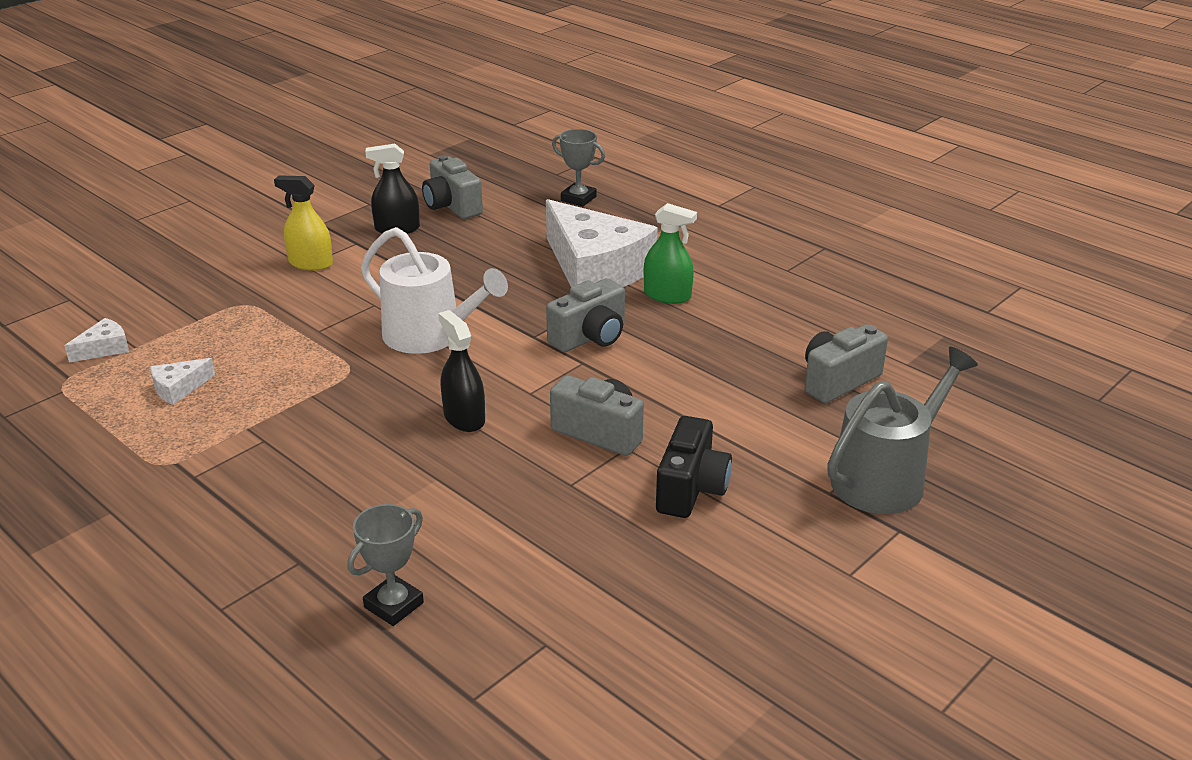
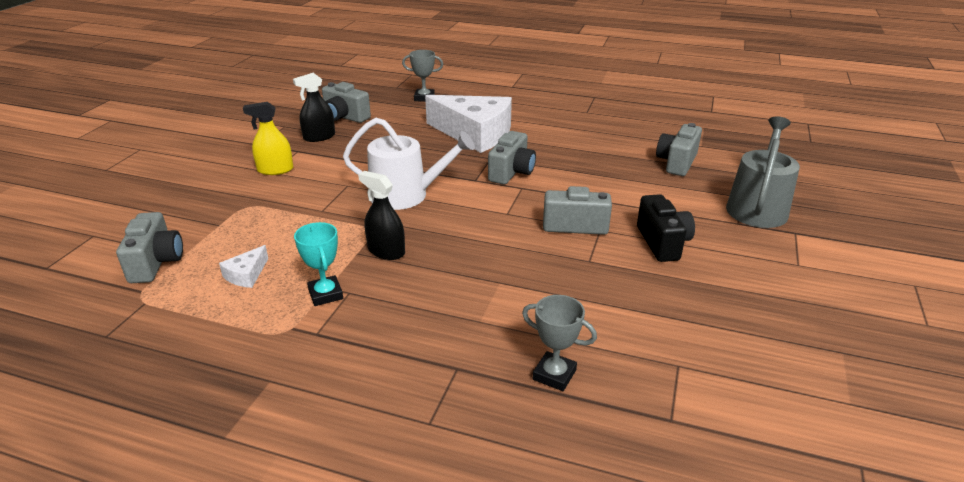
camera: 25 degrees left, 0 degrees up
(104, 348) = (156, 263): white cheese -> grey camera
(238, 435) = (325, 294): none -> turquoise trophy
(393, 605) = (554, 375): grey trophy -> grey trophy turned 75 degrees counterclockwise
(464, 418) = (480, 239): black spray bottle -> black spray bottle (386, 251)
(667, 295) = (533, 139): green spray bottle -> none

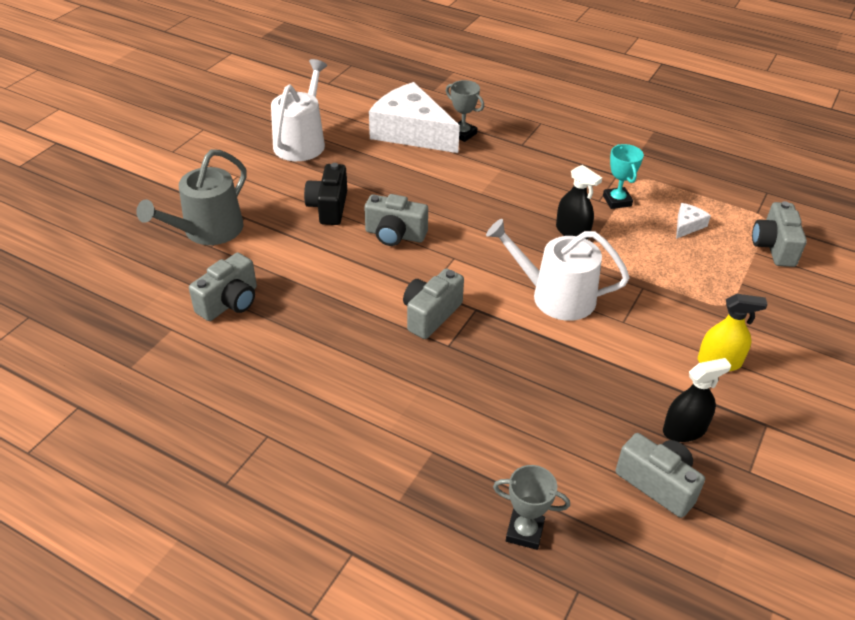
camera: 170 degrees left, 10 degrees up
(475, 134) = (457, 402): white cheese -> white cheese (411, 132)
(774, 322) = (301, 142): none -> white watering can

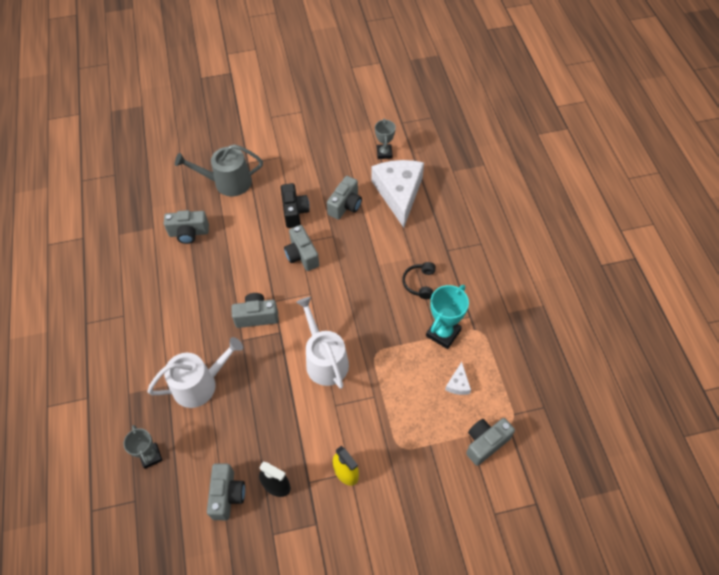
camera: 50 degrees right, 15 degrees up
(301, 142) = (335, 157): white watering can -> white watering can (200, 384)
(329, 207) = (294, 212): black camera -> black camera turned 120 degrees clockwise
(374, 171) = (345, 205): none -> grey camera
(462, 134) = (424, 216): grey trophy -> grey trophy (384, 153)
(539, 181) = (420, 283): none -> black headphones
(572, 231) = (389, 331): black spray bottle -> none
(617, 201) = (443, 333): turquoise trophy -> turquoise trophy, size x1.50
(687, 225) = (458, 384): white cheese -> white cheese turned 105 degrees clockwise

